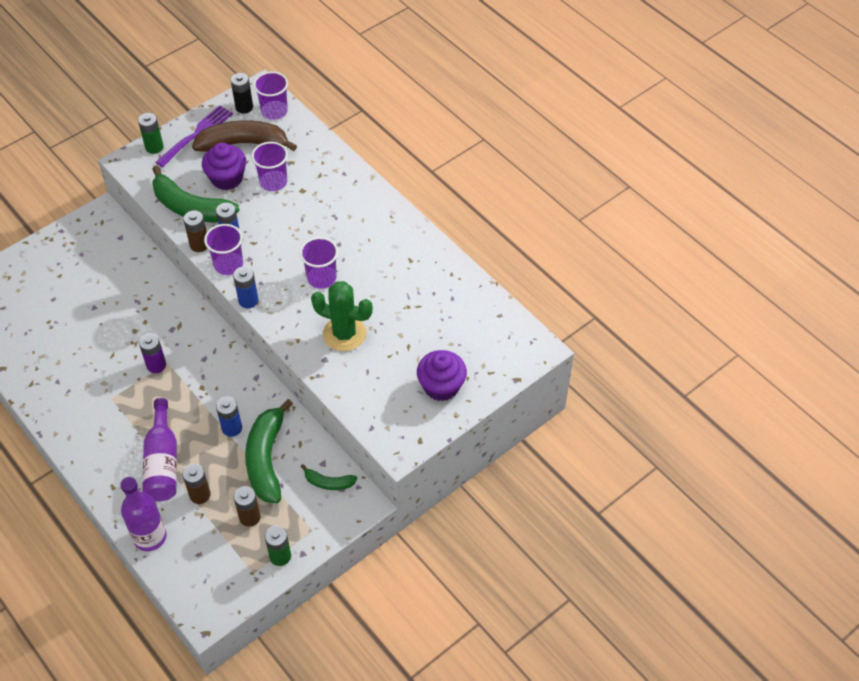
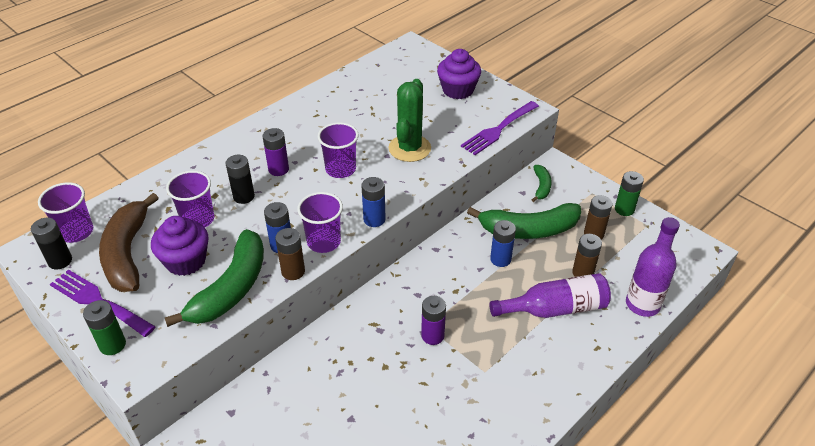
camera: 95 degrees left, 10 degrees down
(296, 210) = (244, 196): none -> black battery
(329, 232) = (278, 169): none -> purple battery
(364, 415) = (498, 129): none -> purple fork

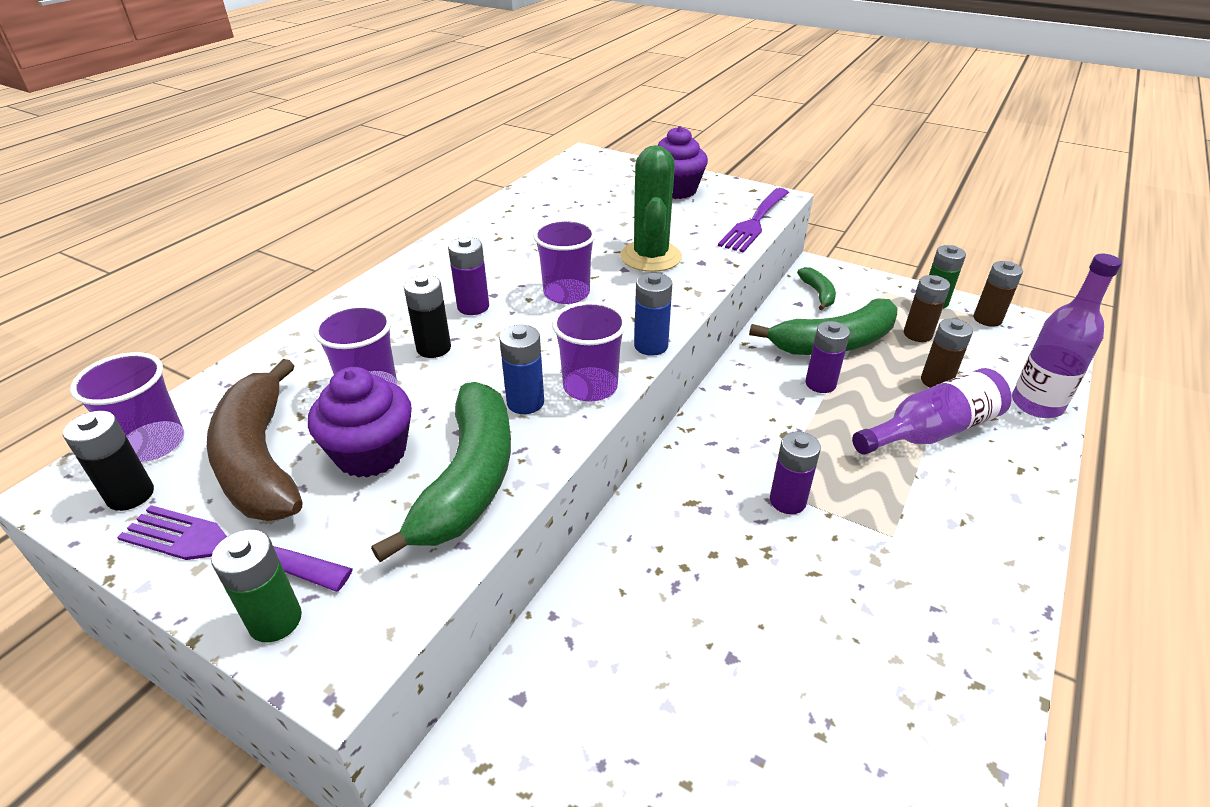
camera: 15 degrees left, 5 degrees down
(293, 271) = (562, 436): brown battery -> brown battery (987, 319)
(500, 259) = (820, 384): blue battery -> purple battery

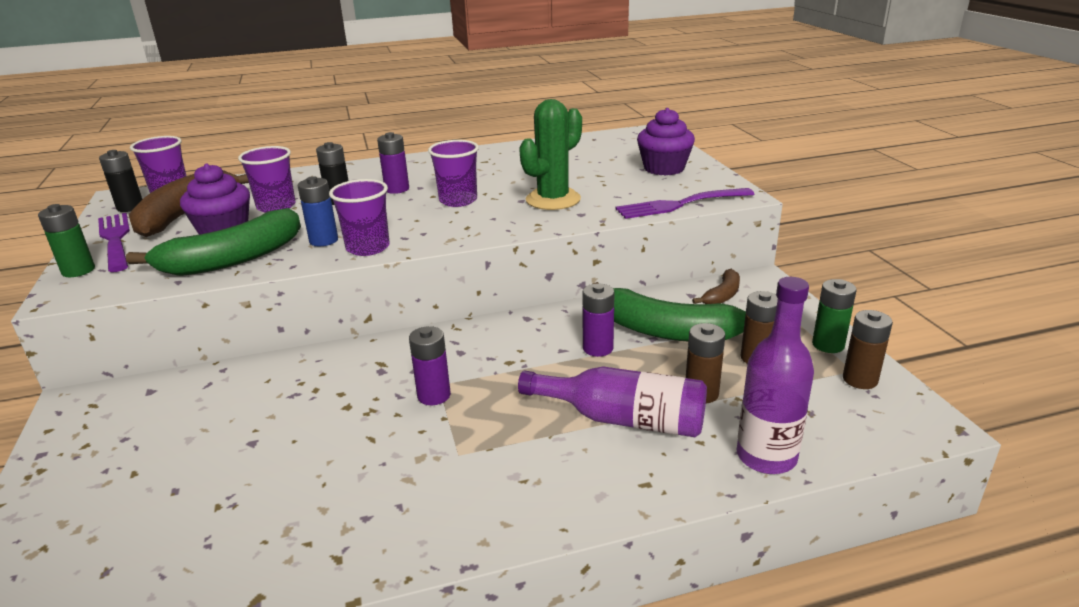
camera: 45 degrees right, 10 degrees down
(651, 346) = (443, 243): blue battery -> none
(818, 293) = (722, 295): green banana -> brown banana

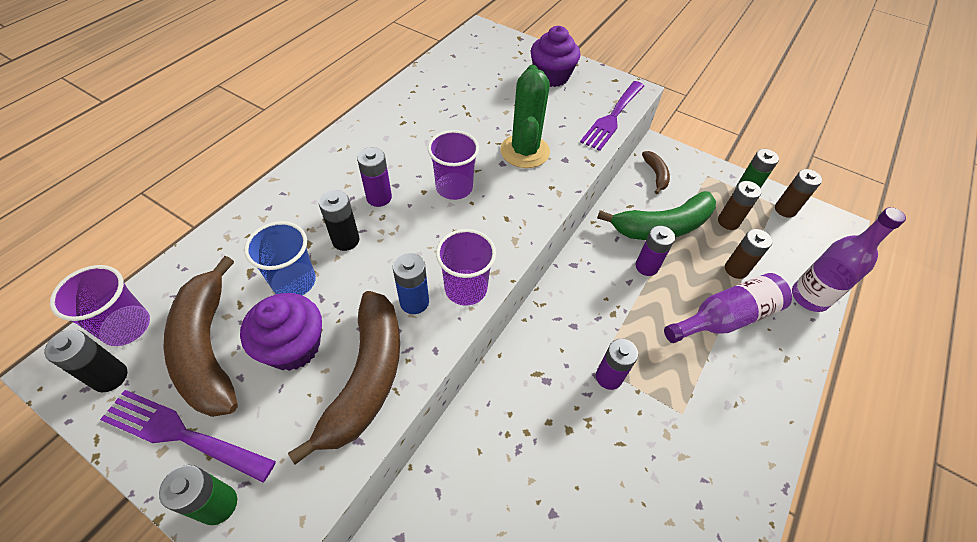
camera: 45 degrees left, 25 degrees up
(232, 259) = (366, 378): green banana -> brown banana
(276, 206) = (294, 282): purple cup -> blue cup

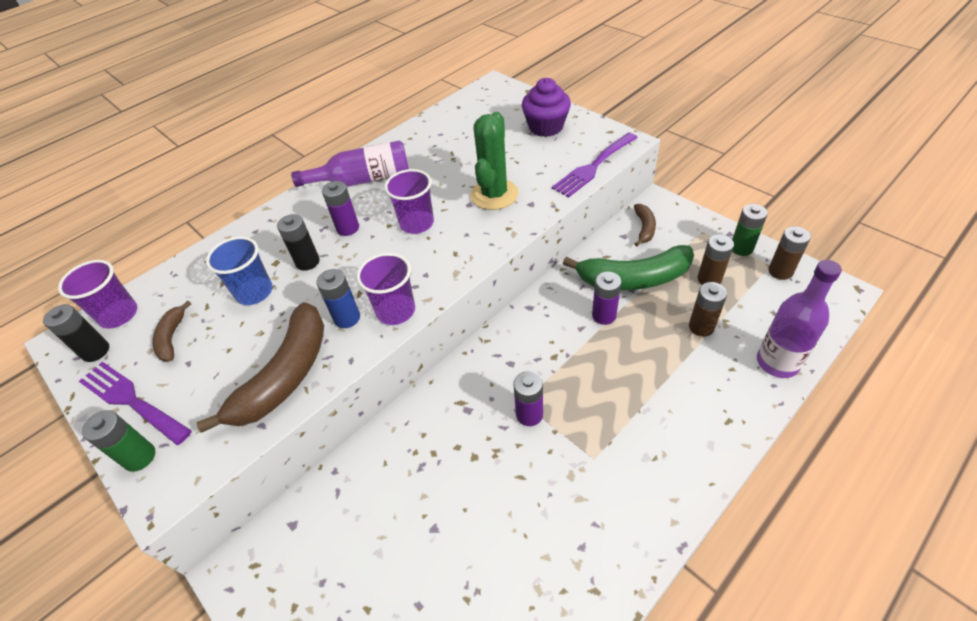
camera: 20 degrees right, 5 degrees down
(208, 348) = (172, 337): brown banana -> brown banana, size x0.50
(293, 346) = (236, 344): purple cupcake -> none
(725, 318) = (672, 373): purple bottle -> purple bottle (363, 180)

